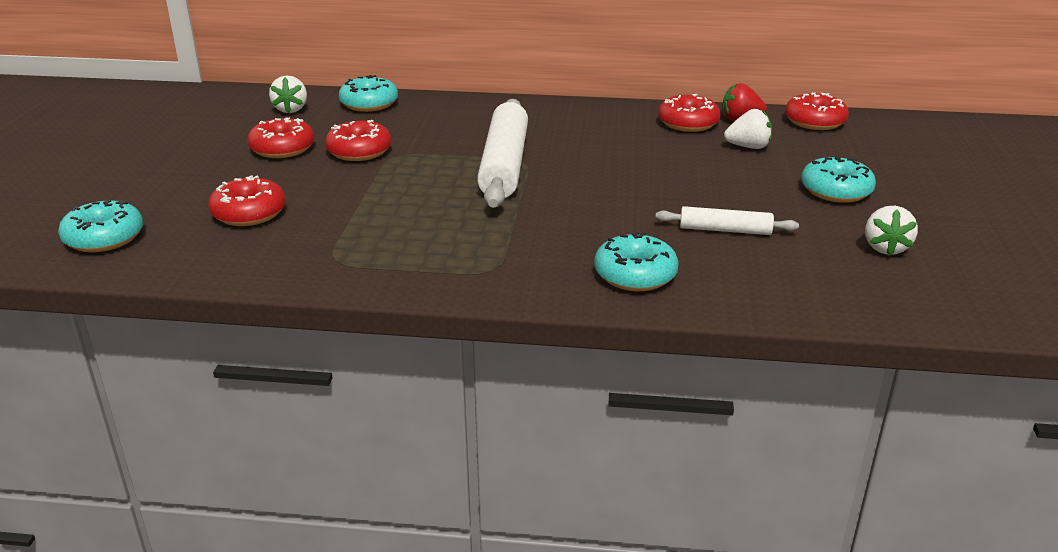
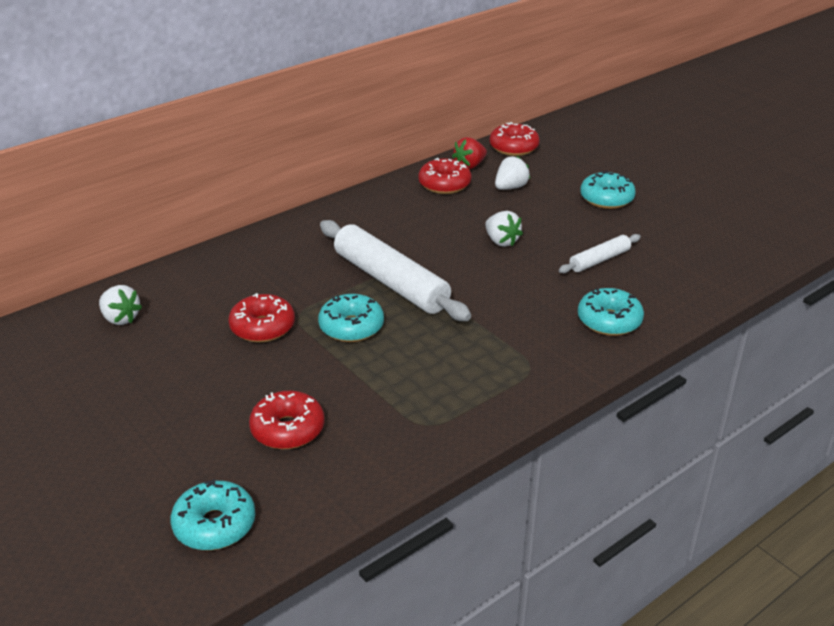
camera: 45 degrees left, 5 degrees up
(282, 149) = (193, 359): red donut -> none
(369, 104) = (181, 279): turquoise donut -> turquoise donut (351, 327)
(885, 248) = (687, 228): white strawberry -> white strawberry (501, 241)

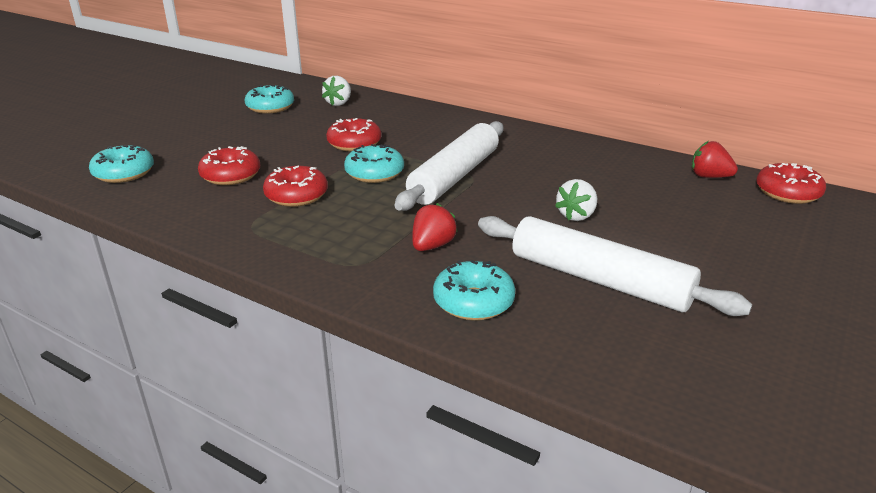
camera: 70 degrees right, 5 degrees down
(444, 184) = (653, 171): red donut -> red donut (296, 196)
(510, 187) = (694, 204): white strawberry -> none
(517, 322) = (432, 246): none -> red strawberry
(599, 260) = (599, 280): white rolling pin -> white rolling pin, size x1.98
(606, 199) = (752, 267): turquoise donut -> turquoise donut (270, 107)

